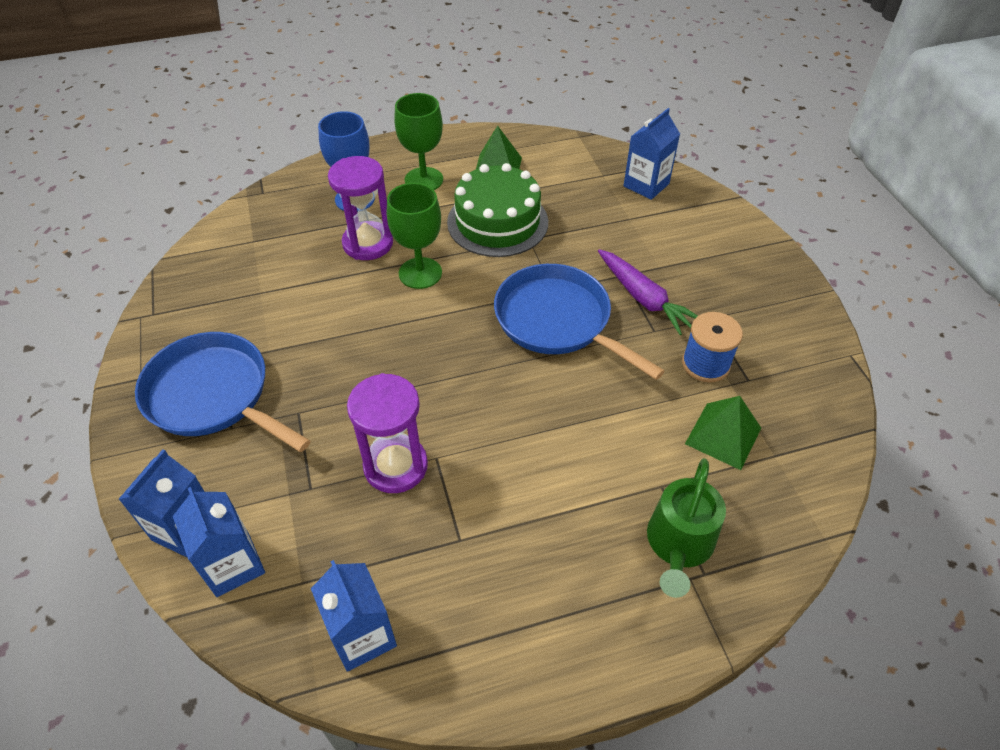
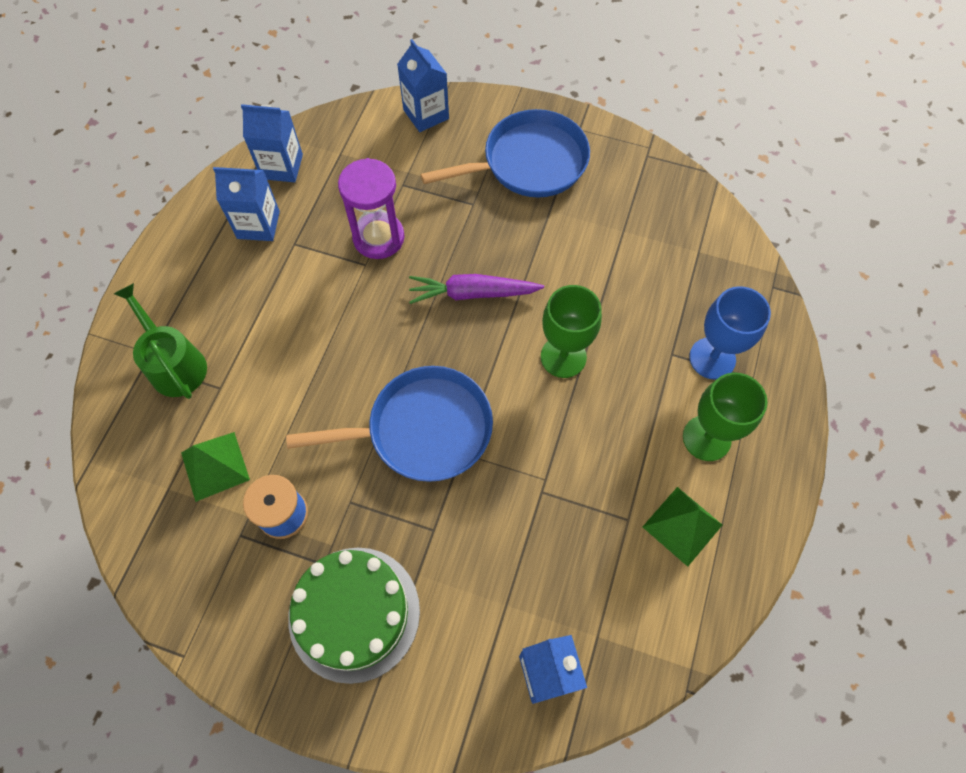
camera: 125 degrees right, 15 degrees up
(233, 565) = (381, 127): blue carton -> blue carton (258, 225)
(368, 243) = (634, 336): purple hourglass -> none
(497, 222) = (590, 466): green cake -> green cake (354, 613)
(643, 298) = (391, 524): purple carrot -> purple carrot (472, 293)

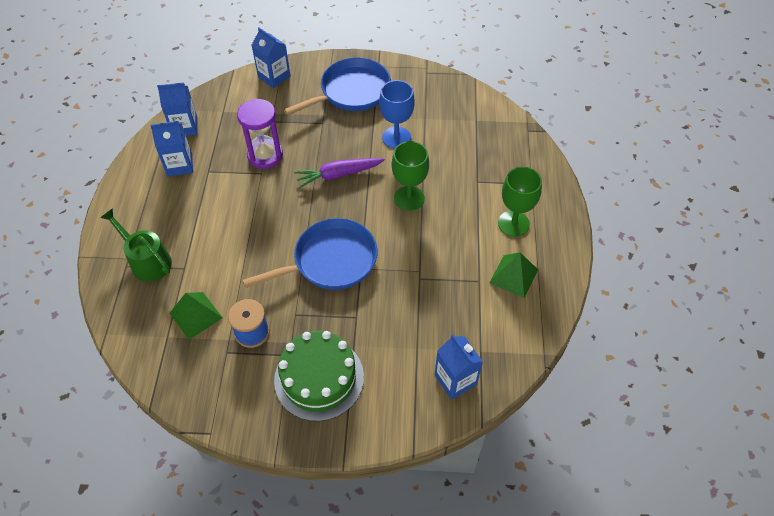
camera: 15 degrees left, 10 degrees down
(712, 358) = (503, 178): blue goblet -> blue goblet (396, 137)

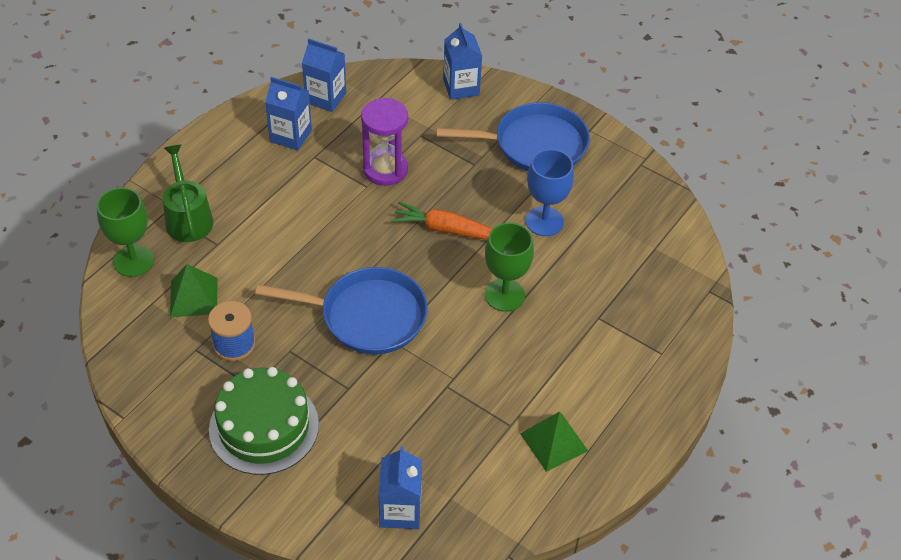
camera: 30 degrees right, 5 degrees down
(338, 175) = (447, 230): purple carrot -> orange carrot
(513, 223) = (602, 386): green goblet -> green goblet (133, 261)

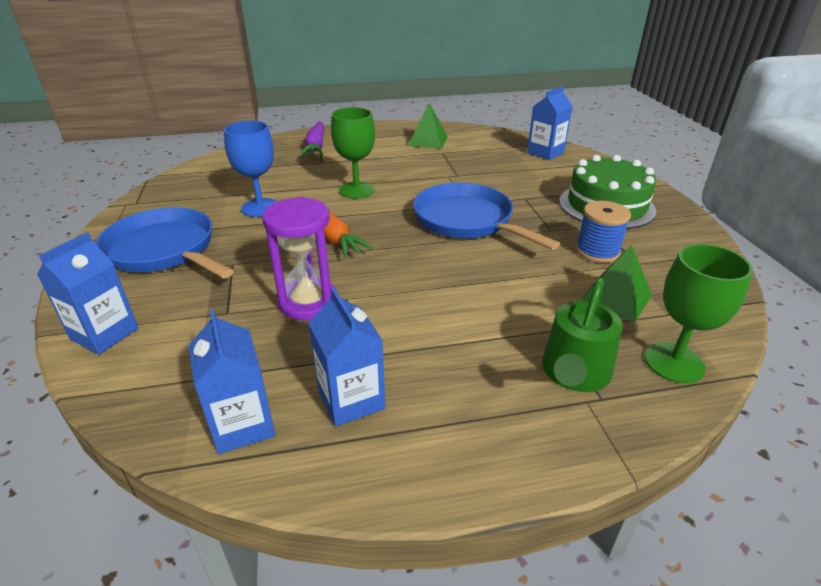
camera: 135 degrees left, 15 degrees down
(646, 340) = (316, 146): none -> purple carrot

